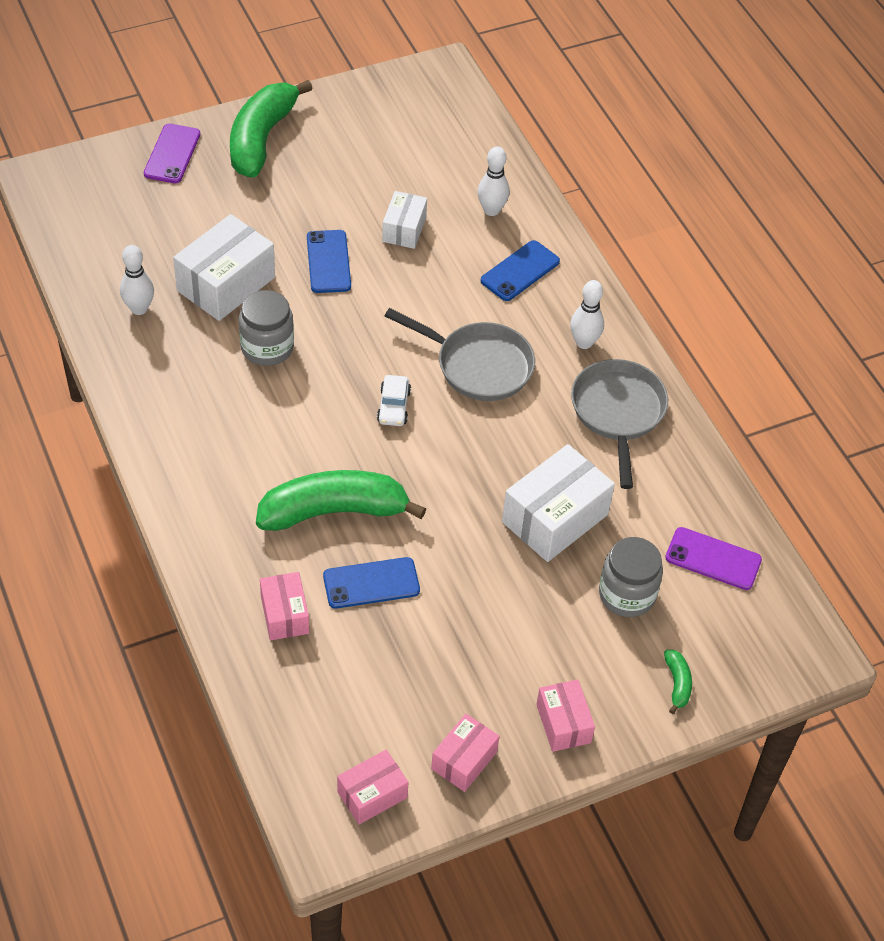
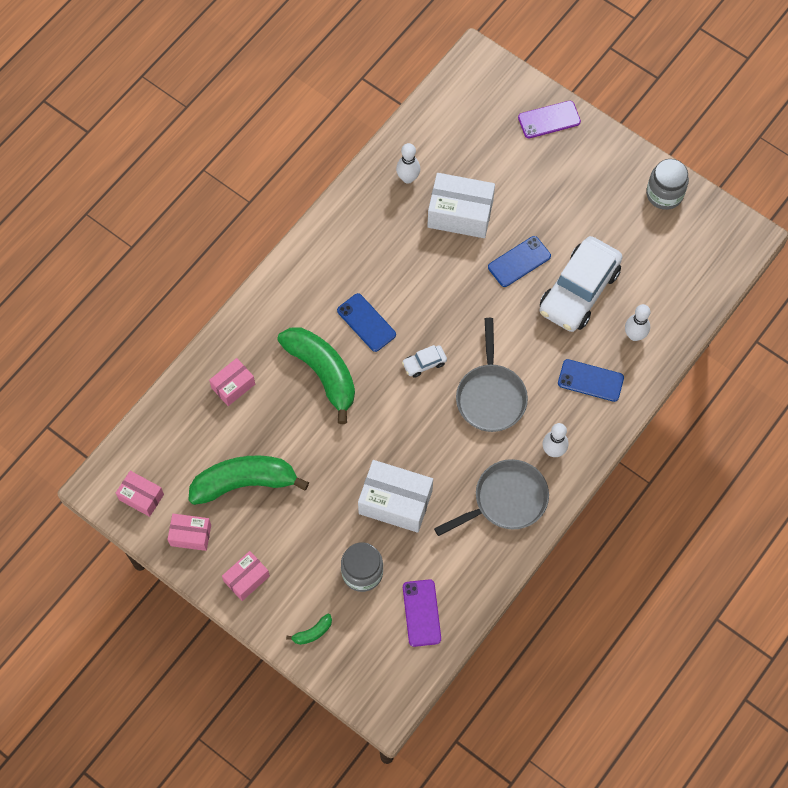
camera: 65 degrees right, 15 degrees up
(262, 138) = (600, 162): green banana -> green banana (245, 483)
(267, 347) = (424, 266): grey jar -> grey jar (664, 194)
(371, 583) = (283, 421): blue phone -> blue phone (366, 322)
(404, 229) = (579, 291): white box -> white car

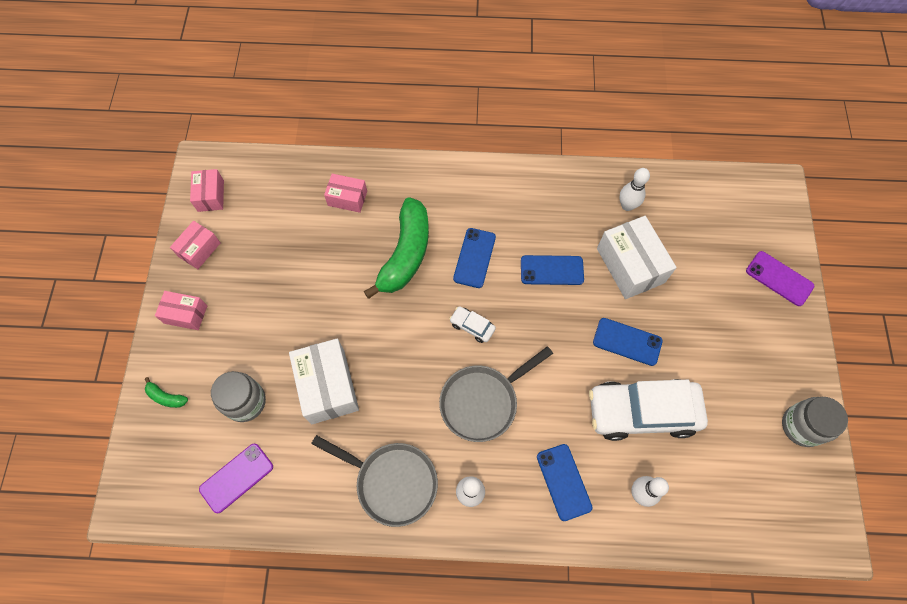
camera: 55 degrees right, 0 degrees up
(190, 535) = (199, 250): pink box -> pink box turned 60 degrees clockwise
(245, 483) = (269, 259): green banana -> none
(421, 273) = (552, 270): none -> blue phone

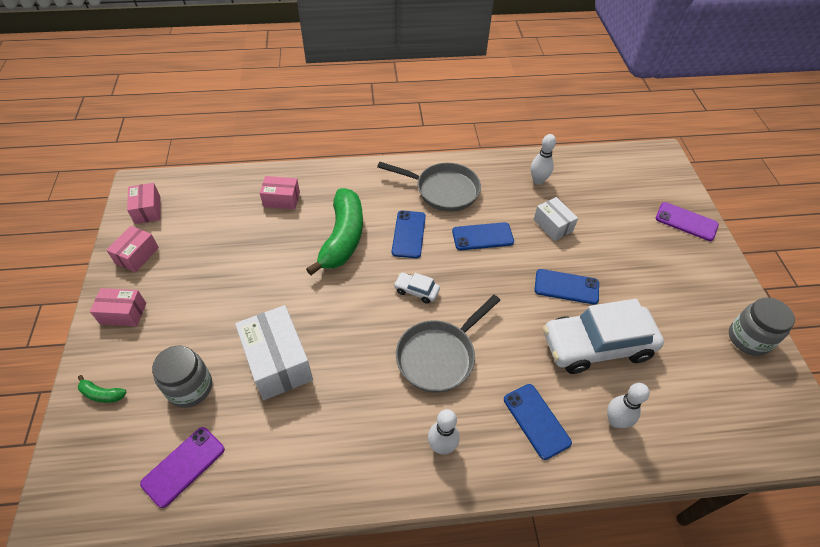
camera: 10 degrees left, 15 degrees down
(392, 482) = (357, 446): grey pan -> grey pan (443, 190)
(630, 265) = (553, 225): white box -> white box, size x0.58

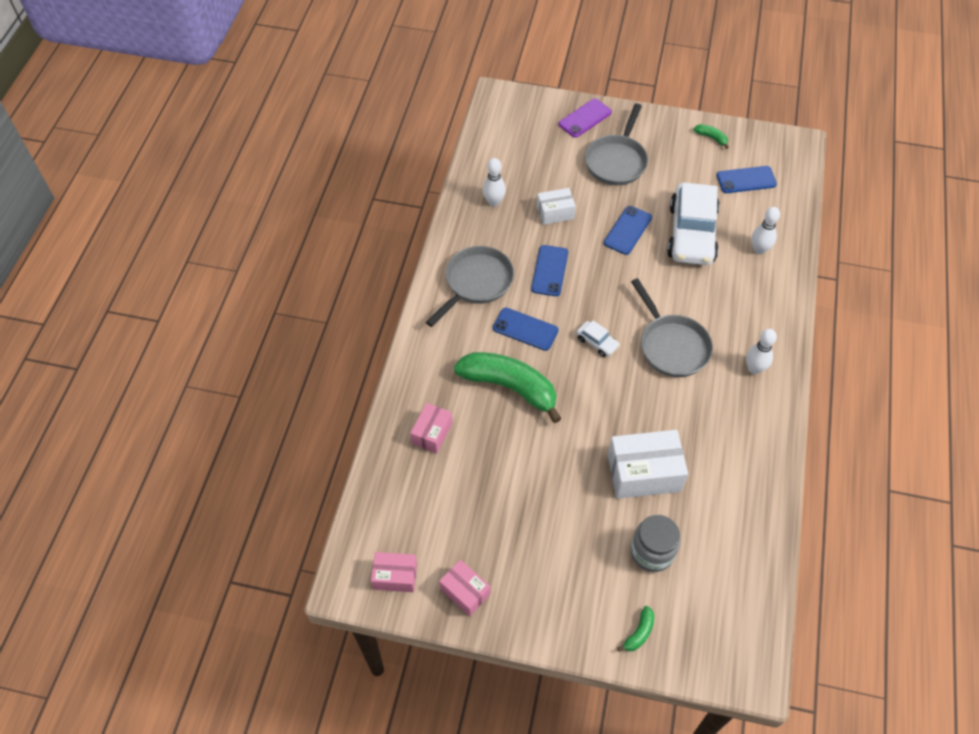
camera: 70 degrees left, 5 degrees up
(123, 313) = (544, 609): pink box -> none
(183, 466) = (730, 565): purple phone -> none
(416, 291) = (597, 342): white car -> white car turned 90 degrees counterclockwise
(536, 421) = (747, 299): blue phone -> blue phone (746, 180)
(650, 258) = (616, 161): none -> grey pan
(748, 338) = (711, 138): grey jar -> green banana

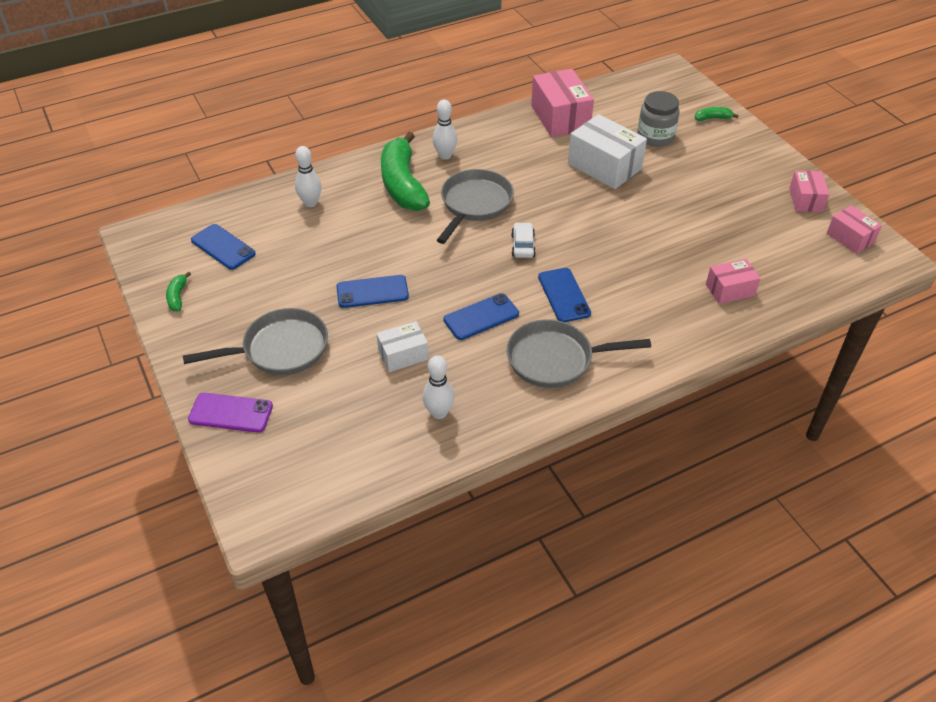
camera: 130 degrees left, 10 degrees down
(510, 387) = (630, 270): green banana -> green banana (403, 184)
(555, 212) = (403, 355): white box -> white box turned 60 degrees counterclockwise
(691, 234) = (333, 249): white car -> none
(745, 497) = (560, 117): none -> pink box

